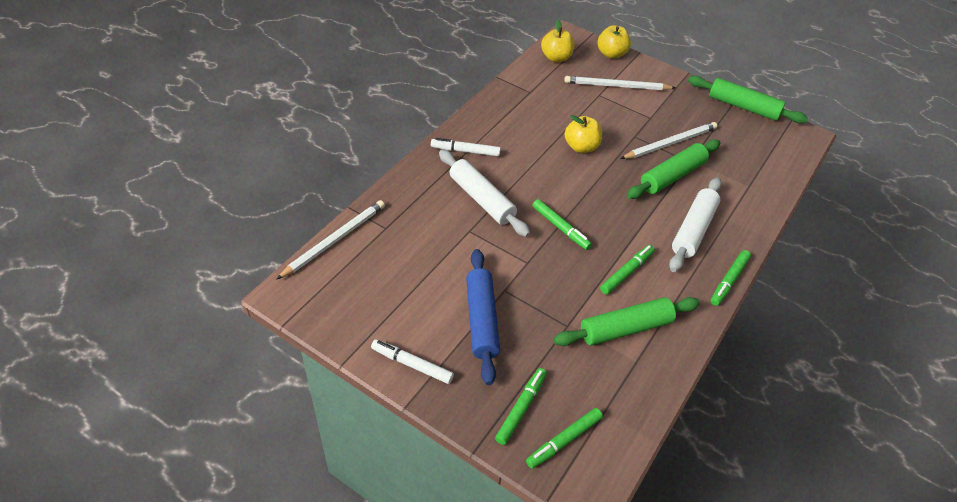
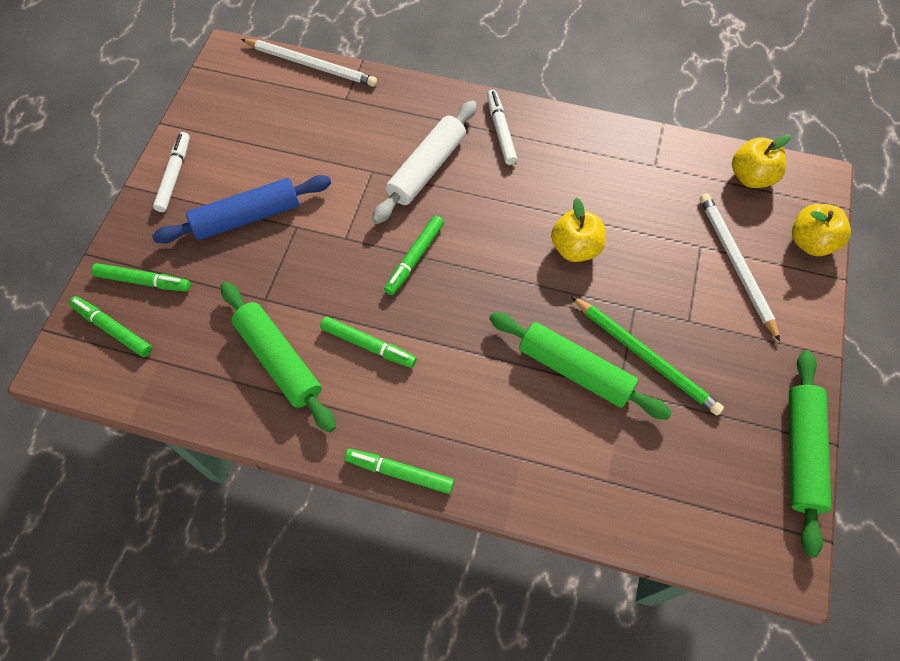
camera: 75 degrees right, 15 degrees up
(670, 143) = (646, 357): white pencil -> green pencil
(693, 230) = (477, 414): white rolling pin -> none

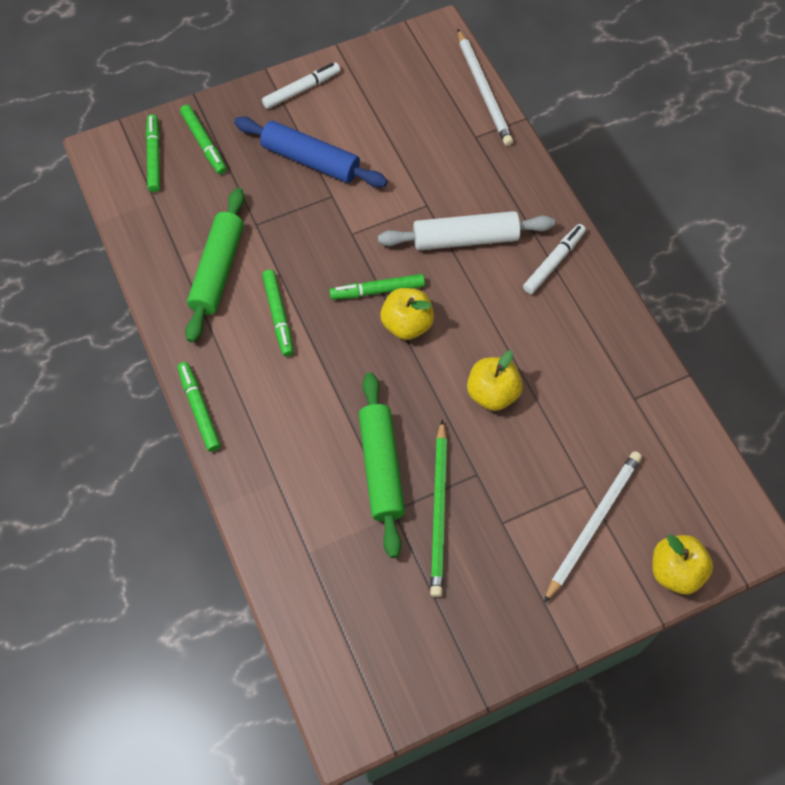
camera: 50 degrees right, 0 degrees up
(751, 177) = (699, 481): yellow apple -> yellow apple (407, 324)
(801, 452) = (455, 682): green rolling pin -> none

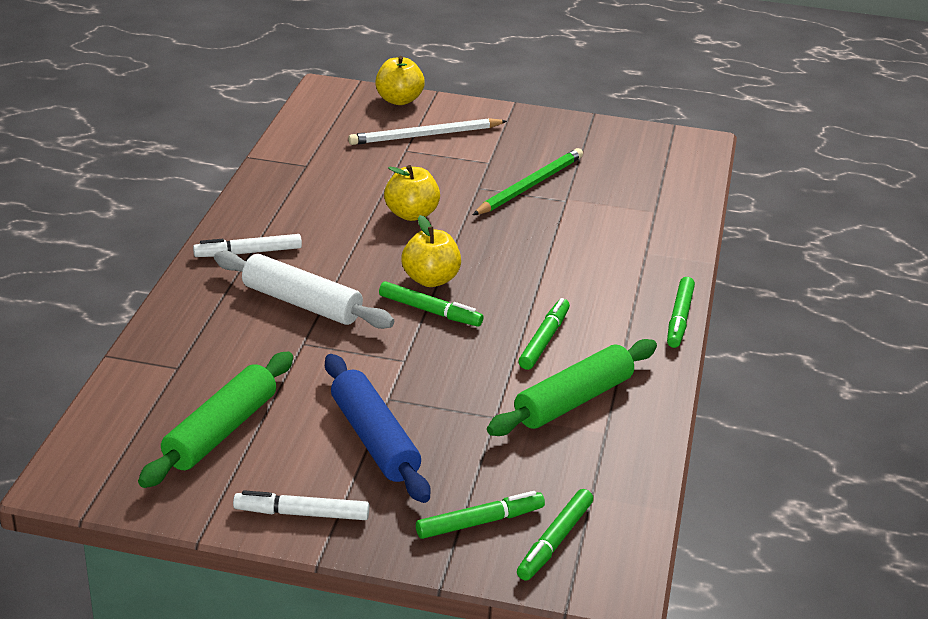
camera: 145 degrees left, 30 degrees down
(204, 143) = (480, 522): green marker -> green marker turned 60 degrees clockwise
(381, 467) = (550, 221): green rolling pin -> green rolling pin (220, 431)
(484, 90) = (107, 399): white pencil -> none

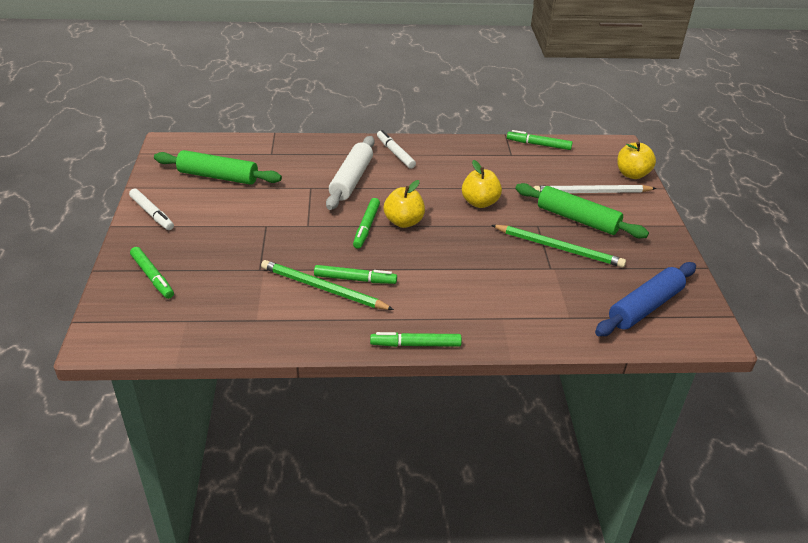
camera: 75 degrees right, 5 degrees up
(302, 513) = (152, 214): white marker -> white marker turned 150 degrees clockwise
(374, 439) = (224, 227): blue rolling pin -> blue rolling pin (645, 307)
(425, 135) = (591, 192): white pencil -> white pencil turned 60 degrees counterclockwise
(554, 541) = (138, 309): green marker -> green marker (538, 144)
(555, 368) = (323, 288): none -> green pencil
(573, 400) = (288, 301): green rolling pin -> green rolling pin (577, 219)

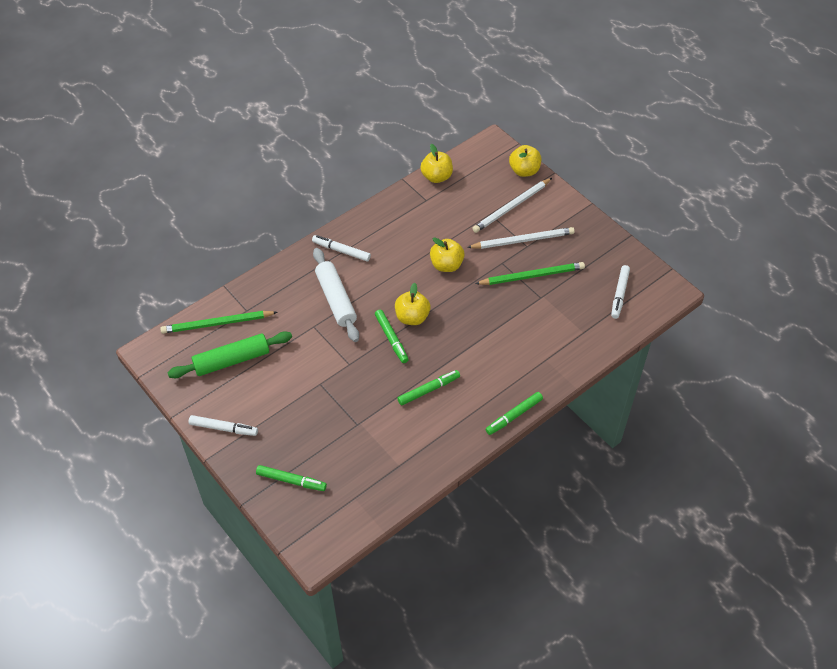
camera: 35 degrees left, 15 degrees up
(323, 288) = (415, 411): green pencil -> green pencil (217, 324)
(538, 144) = (436, 177): green marker -> yellow apple
(577, 219) = (523, 240): green rolling pin -> white pencil
(645, 307) = (619, 294): blue rolling pin -> white marker

